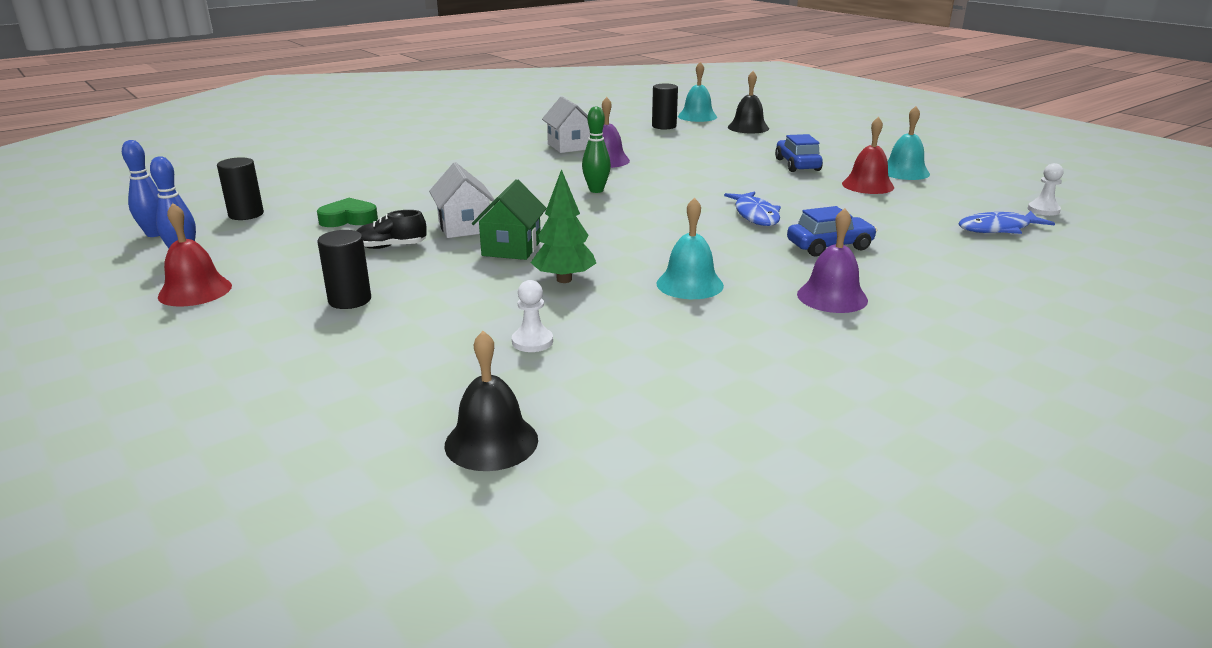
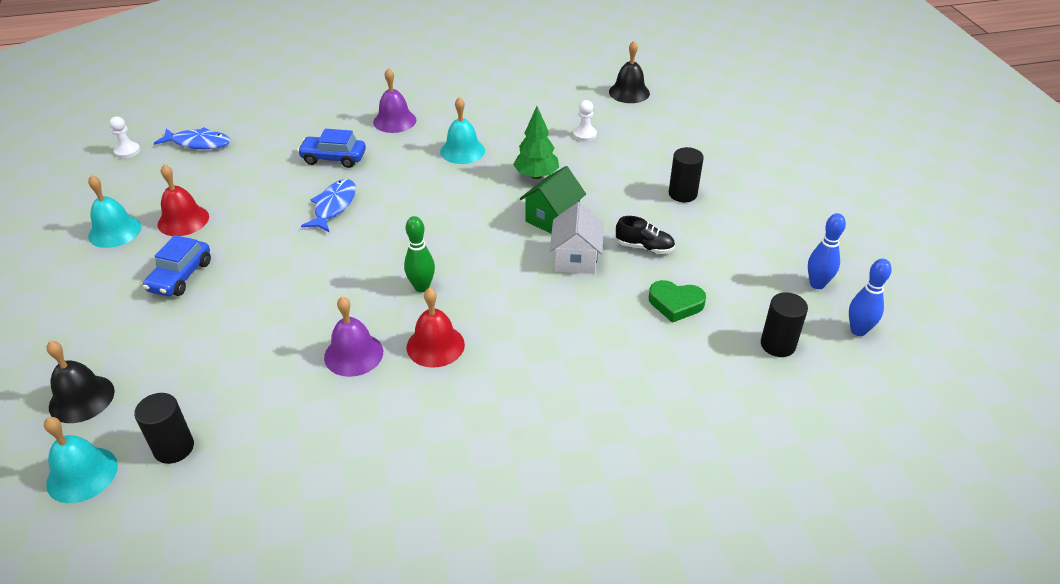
camera: 155 degrees left, 15 degrees up
(195, 291) = (792, 232): red bell -> red bell (435, 345)
(569, 146) = (360, 415): white house -> none

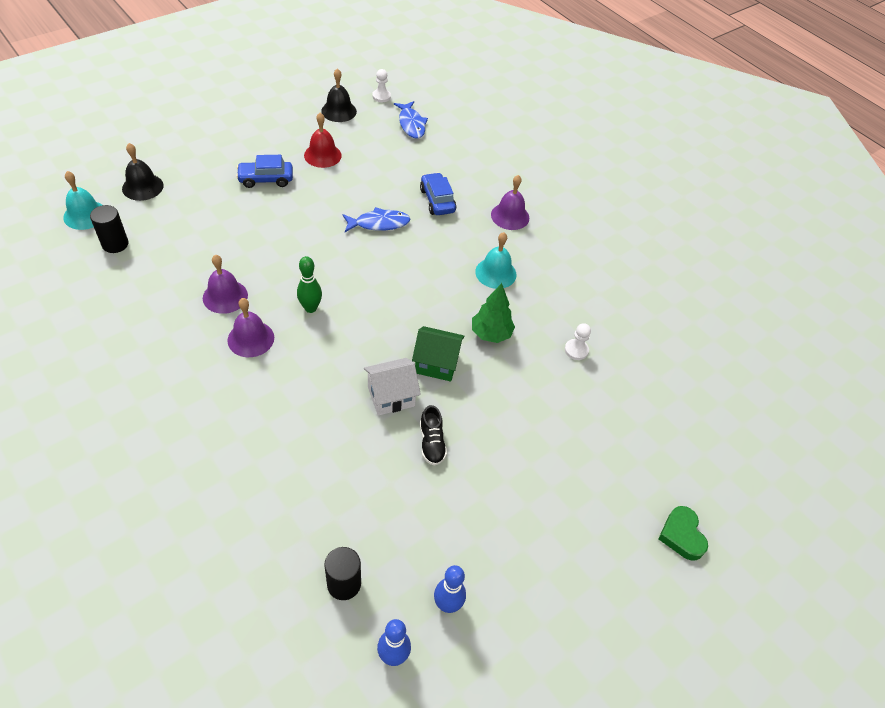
camera: 60 degrees right, 10 degrees up
(115, 231) = (295, 130): turquoise bell -> none
(435, 345) = (251, 339): red bell -> purple bell
(629, 92) = (674, 365): black bell -> black bell (339, 111)
(675, 304) = (365, 487): green heart -> green heart (681, 535)
(682, 194) = (529, 454): black cylinder -> none

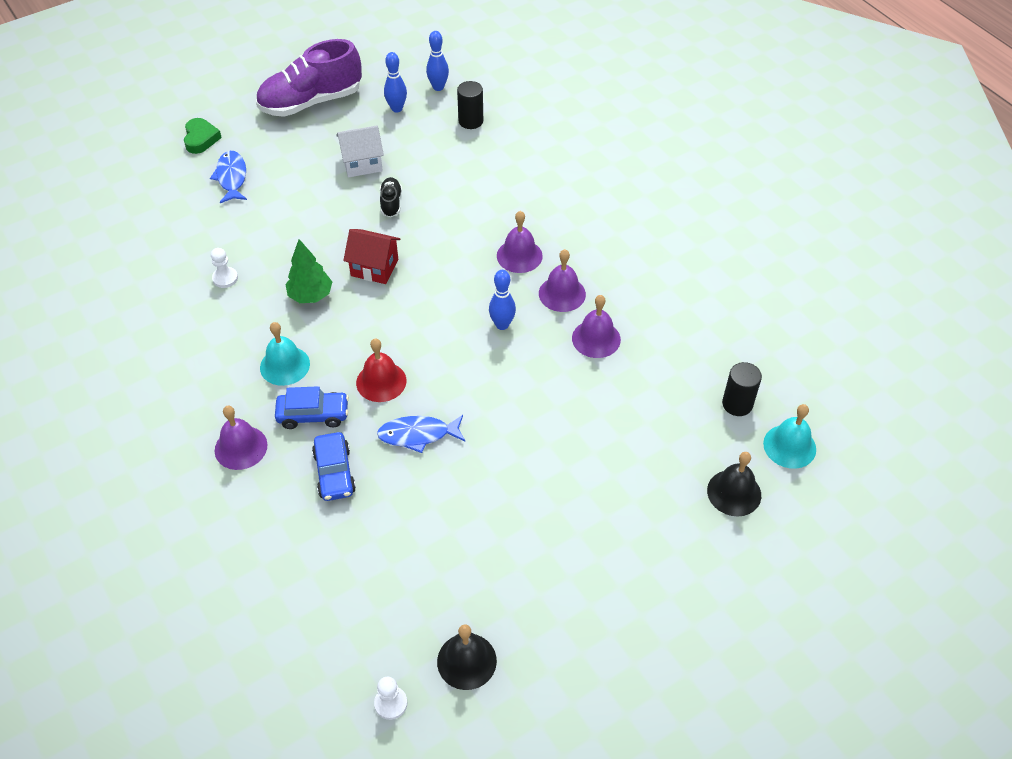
camera: 170 degrees left, 0 degrees up
(266, 179) = (571, 508): blue car -> blue car (313, 415)
(290, 379) = (519, 255): none -> purple bell
(310, 308) = (502, 325): green bowling pin -> blue bowling pin
(322, 155) = (492, 556): red bell -> red bell (381, 381)
(391, 396) = (423, 240): white house -> white house (362, 163)
(411, 124) = (347, 630): blue fish -> blue fish (231, 177)
(436, 363) = (374, 267): green house -> red house
(567, 612) = (311, 102): none -> purple shoe

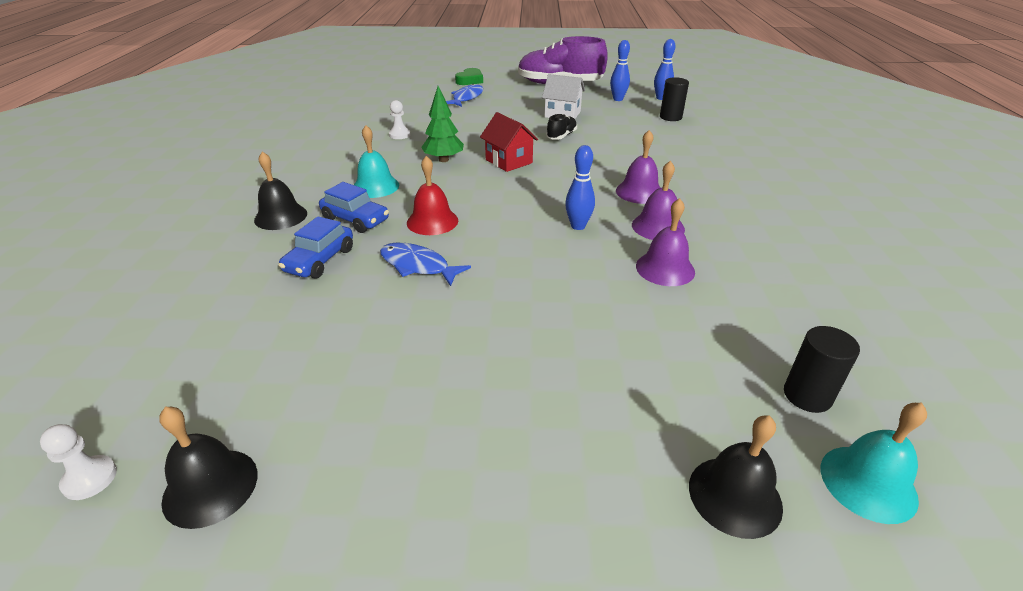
camera: 35 degrees right, 15 degrees down
(241, 447) = (281, 216): purple bell -> black bell

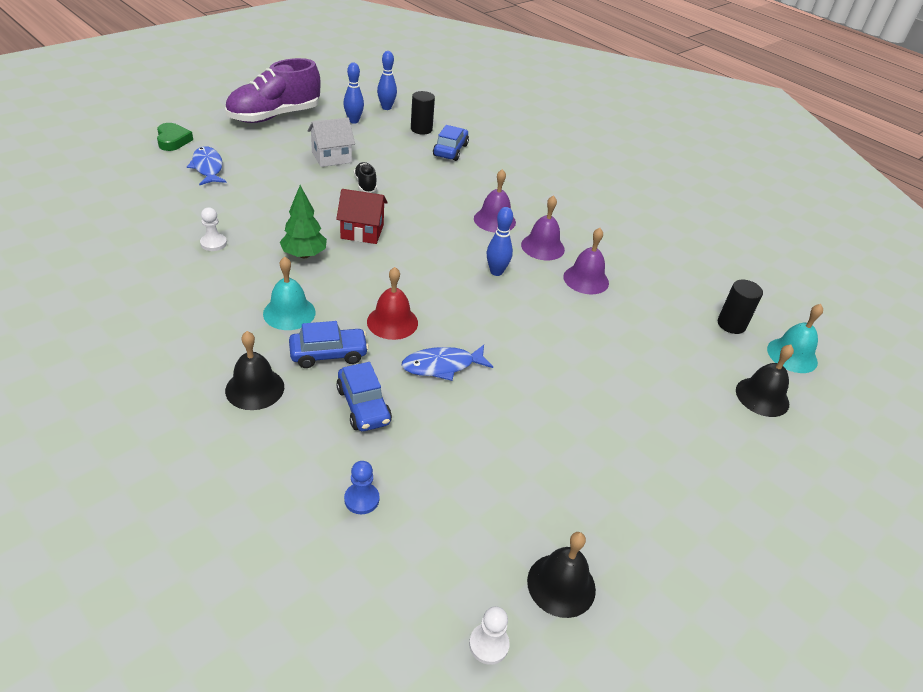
camera: 50 degrees left, 5 degrees up
(213, 314) = (361, 499): none -> blue pawn
(676, 136) = (450, 150): none -> blue car

